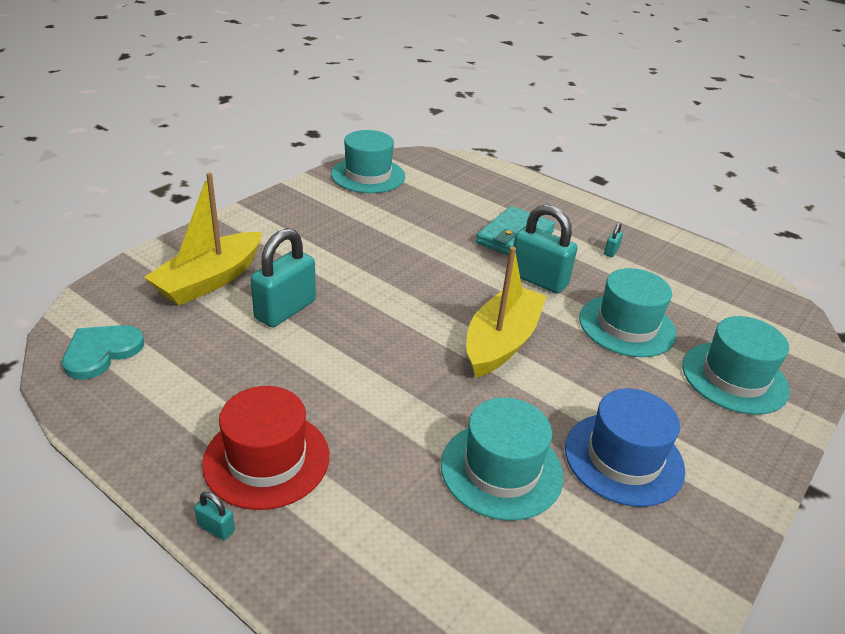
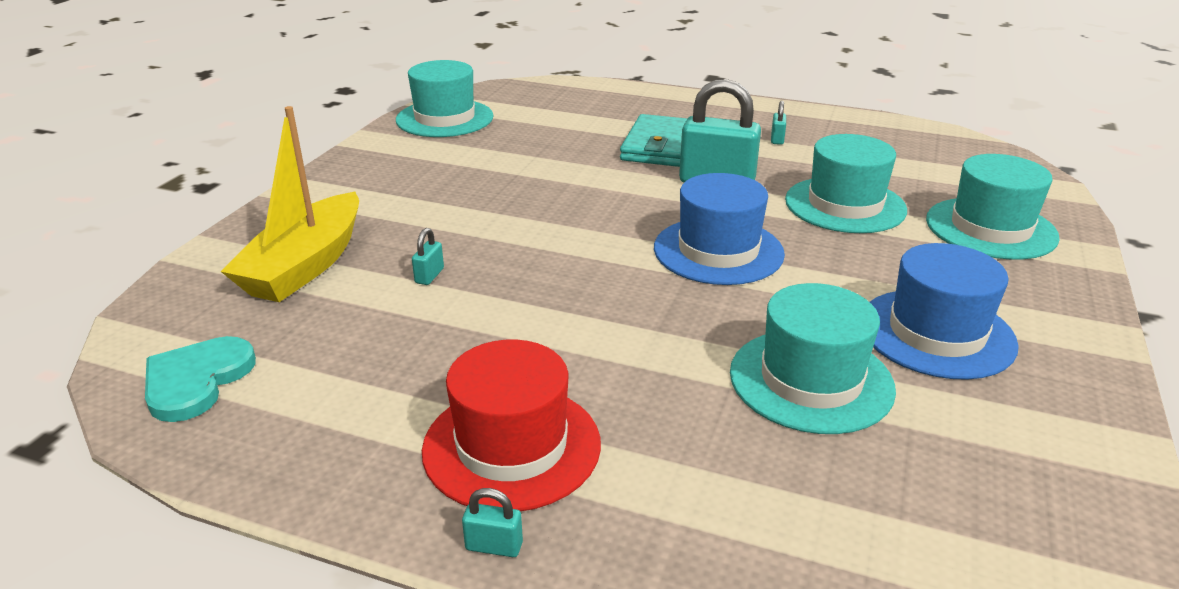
camera: 15 degrees left, 5 degrees down
(285, 310) = (429, 276): turquoise padlock -> turquoise padlock, size x0.42
(501, 342) = (718, 251): yellow boat -> blue hat

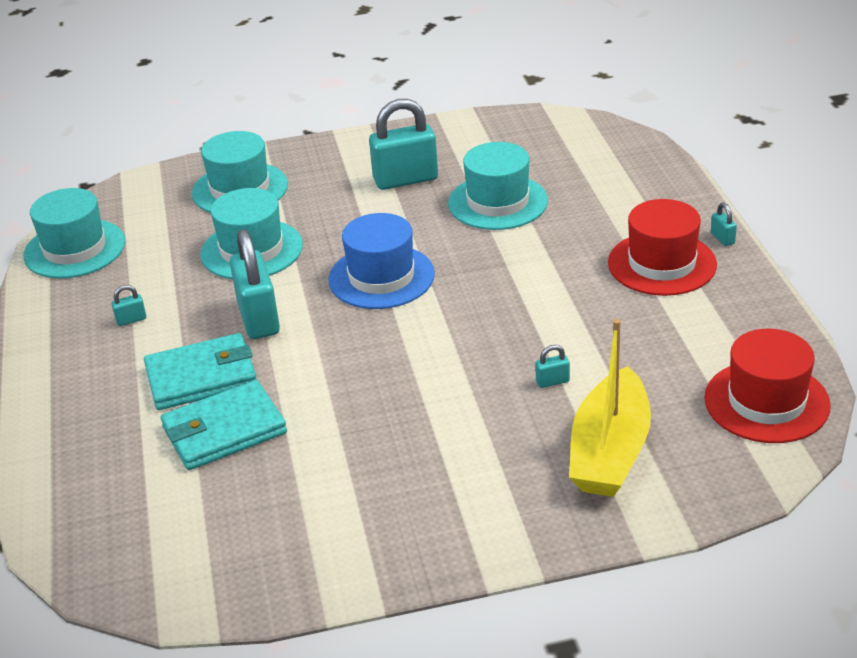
camera: 120 degrees left, 5 degrees up
(197, 380) = (766, 402): turquoise heart -> red hat
(305, 265) = (610, 451): yellow boat -> yellow boat turned 120 degrees clockwise
(444, 118) = (241, 568): turquoise hat -> turquoise hat (75, 249)
(584, 140) = (224, 430): none -> turquoise wallet
(936, 333) = (405, 179): blue hat -> turquoise padlock

